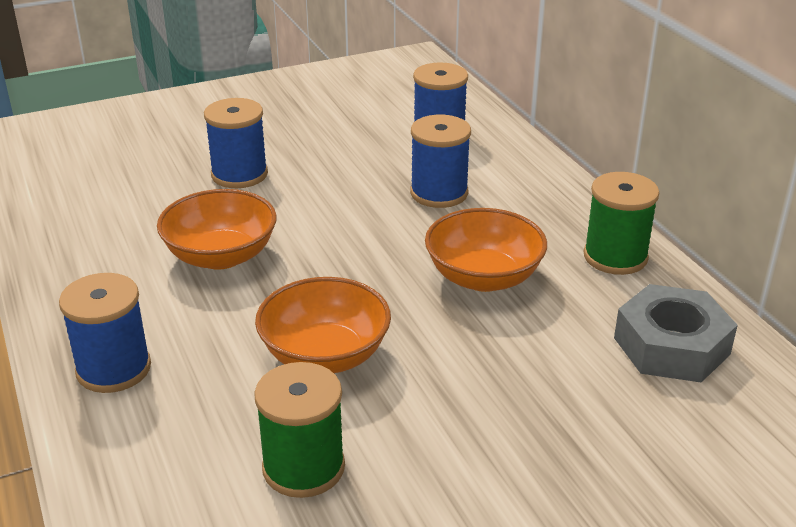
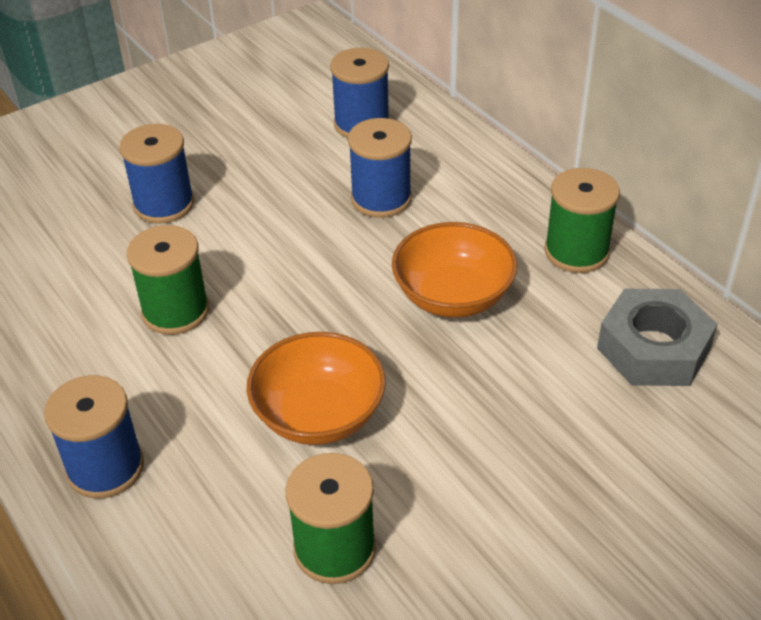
camera: 10 degrees left, 10 degrees up
(221, 256) = (175, 311): orange bowl -> green spool

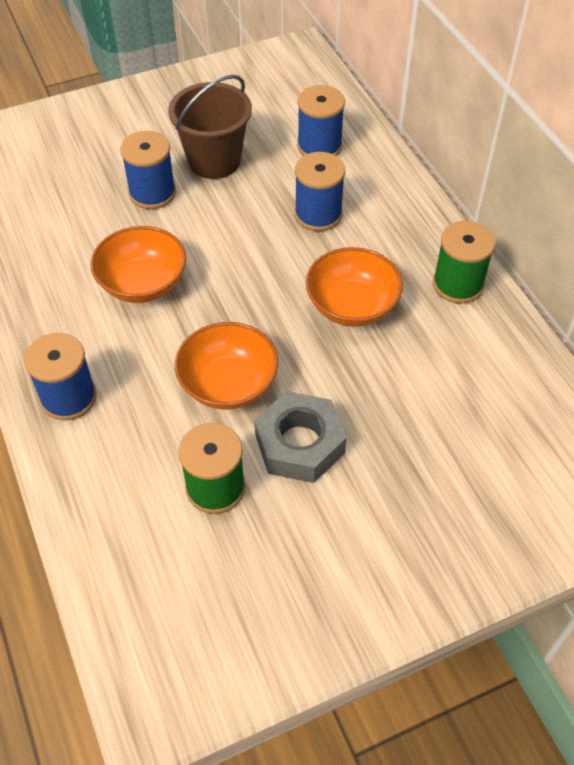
camera: 10 degrees right, 10 degrees up
(175, 311) = (143, 283): green spool -> orange bowl
(235, 157) = (214, 161): none -> brown bucket
(653, 349) = (493, 375): grey nut -> grey nut (299, 444)

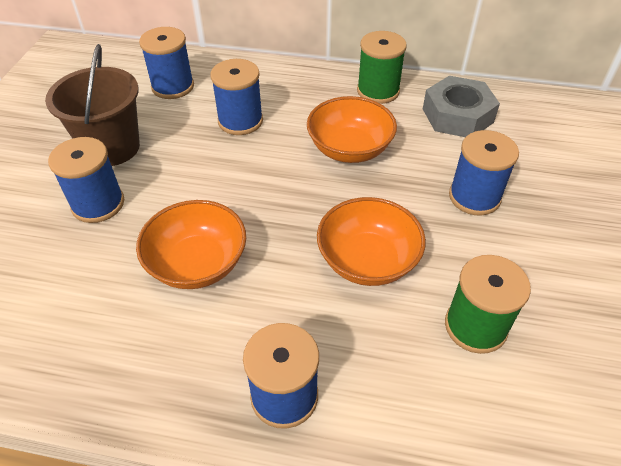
camera: 55 degrees left, 5 degrees down
(299, 444) = (464, 246): grey nut -> grey nut (457, 115)
(370, 426) = (474, 197): none -> blue spool

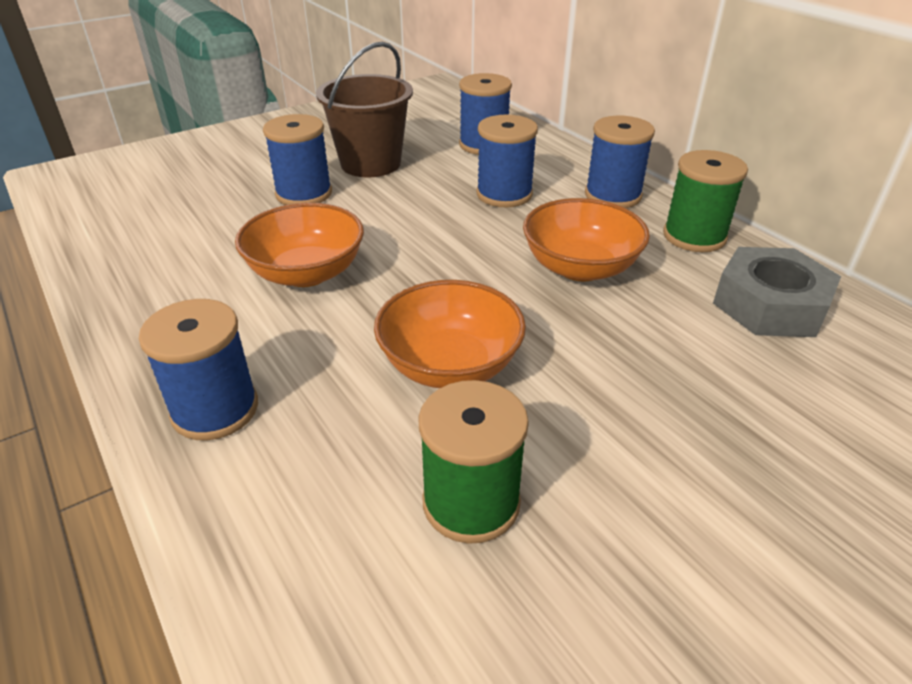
camera: 45 degrees right, 10 degrees down
(474, 197) = (667, 389): blue spool -> blue spool (613, 195)

